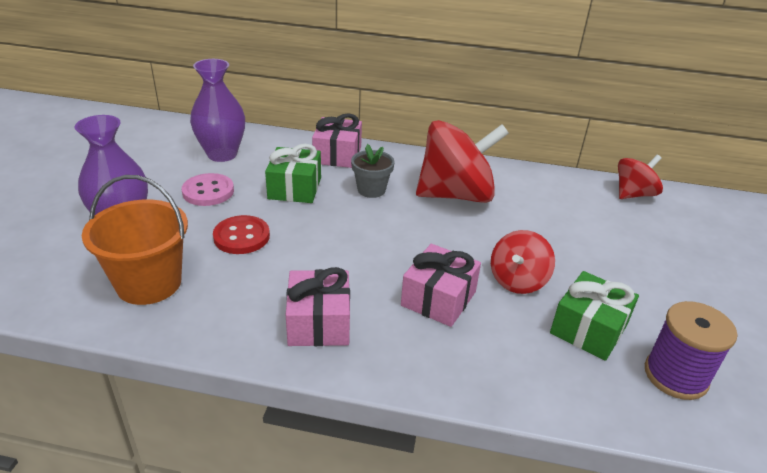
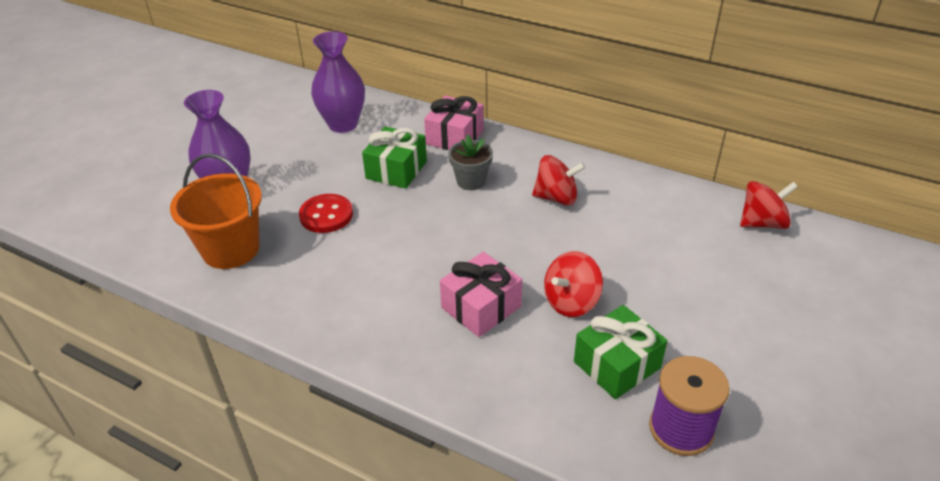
camera: 20 degrees right, 5 degrees up
(208, 191) = (315, 164): pink button -> none
(319, 322) = (359, 311): pink gift -> none
(456, 195) = (556, 198): red spinning top -> red spinning top, size x0.55

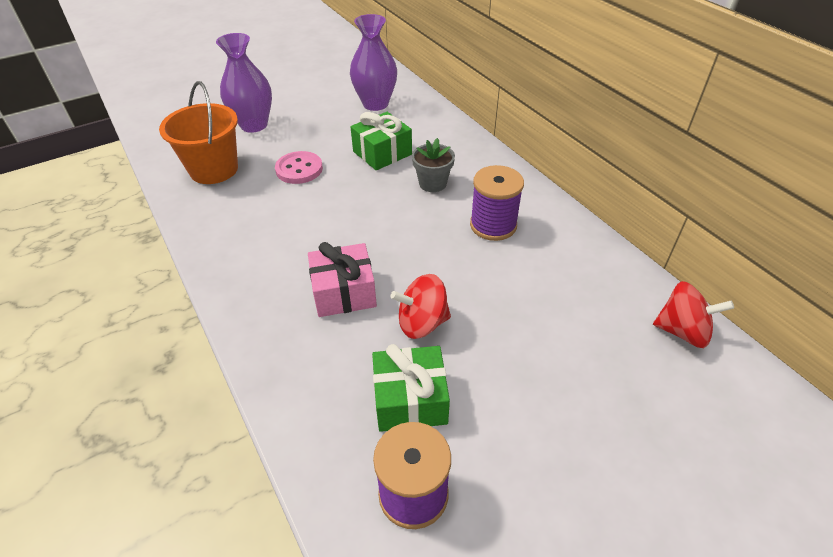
camera: 30 degrees right, 5 degrees up
(326, 215) = (299, 169): red button -> pink button
(455, 137) = (453, 142): pink gift -> none
(556, 198) = (493, 225): red spinning top -> purple spool

